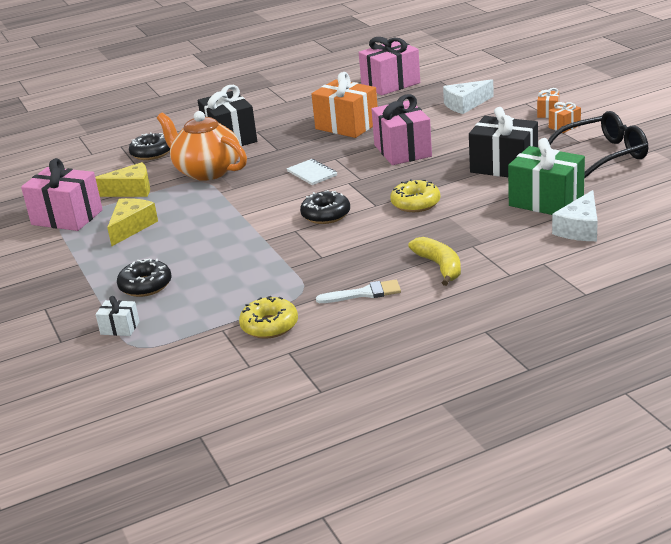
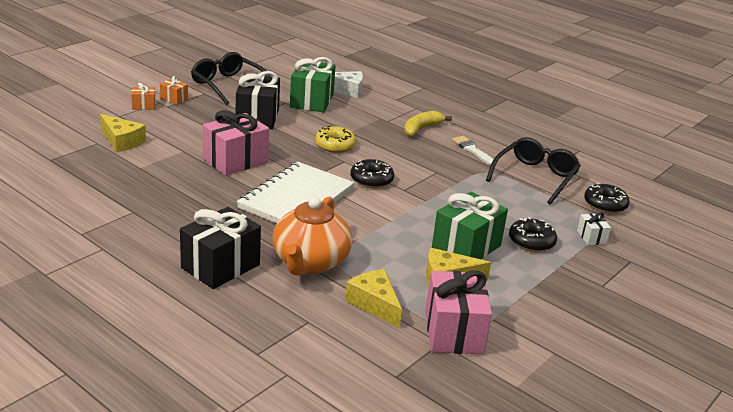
camera: 120 degrees left, 0 degrees up
(151, 153) = (274, 317): black donut -> black donut (605, 204)
(168, 246) = (466, 247): none -> green gift
(269, 326) = (535, 177): yellow donut -> black glasses
(312, 173) = (296, 199): white notebook -> white notebook, size x2.31
(347, 126) = (179, 196): orange gift -> none
(390, 84) = (55, 186): pink gift -> none
(465, 104) = (122, 141): white cheese -> yellow cheese

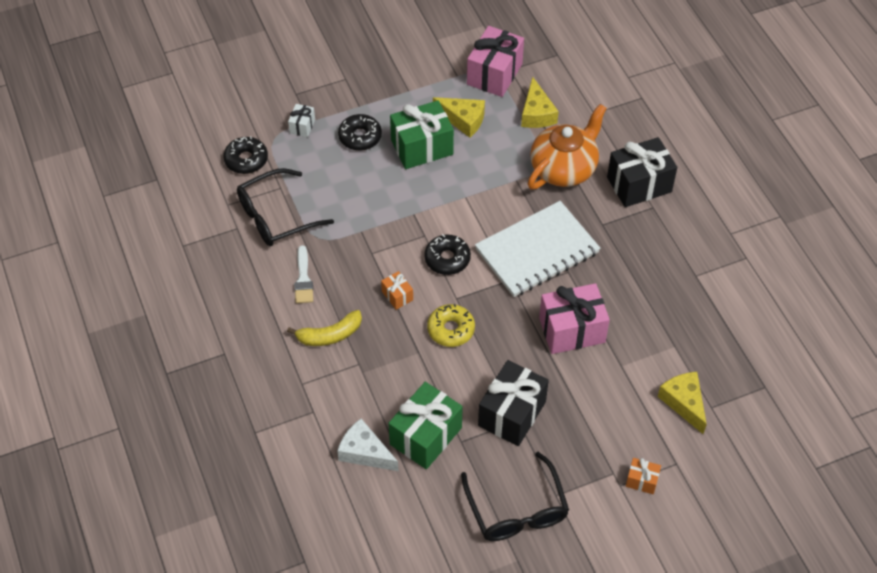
camera: 150 degrees left, 25 degrees up
(174, 99) = (599, 489): orange gift -> orange gift (397, 296)

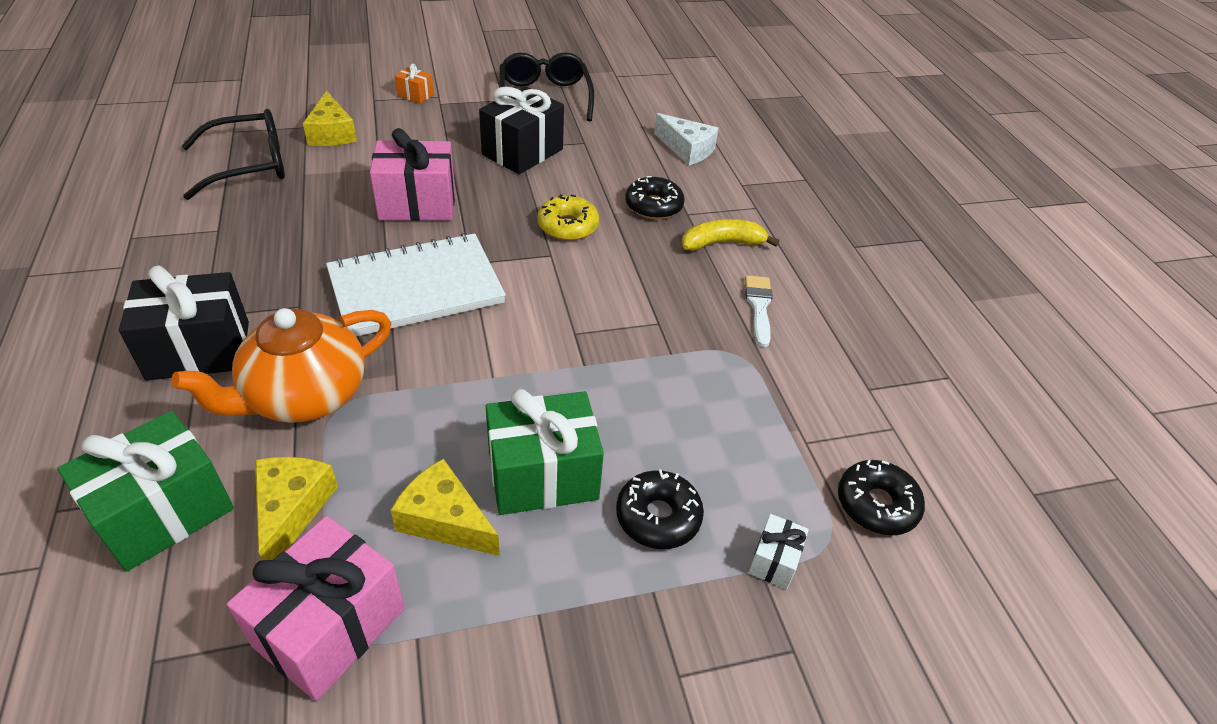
camera: 175 degrees left, 10 degrees down
(276, 216) = (808, 396): black glasses -> black glasses (249, 165)
(397, 296) = (629, 269): orange gift -> none
(425, 436) = (620, 151): green gift -> green gift (164, 512)
(447, 259) = (549, 298): black donut -> black donut (653, 206)

